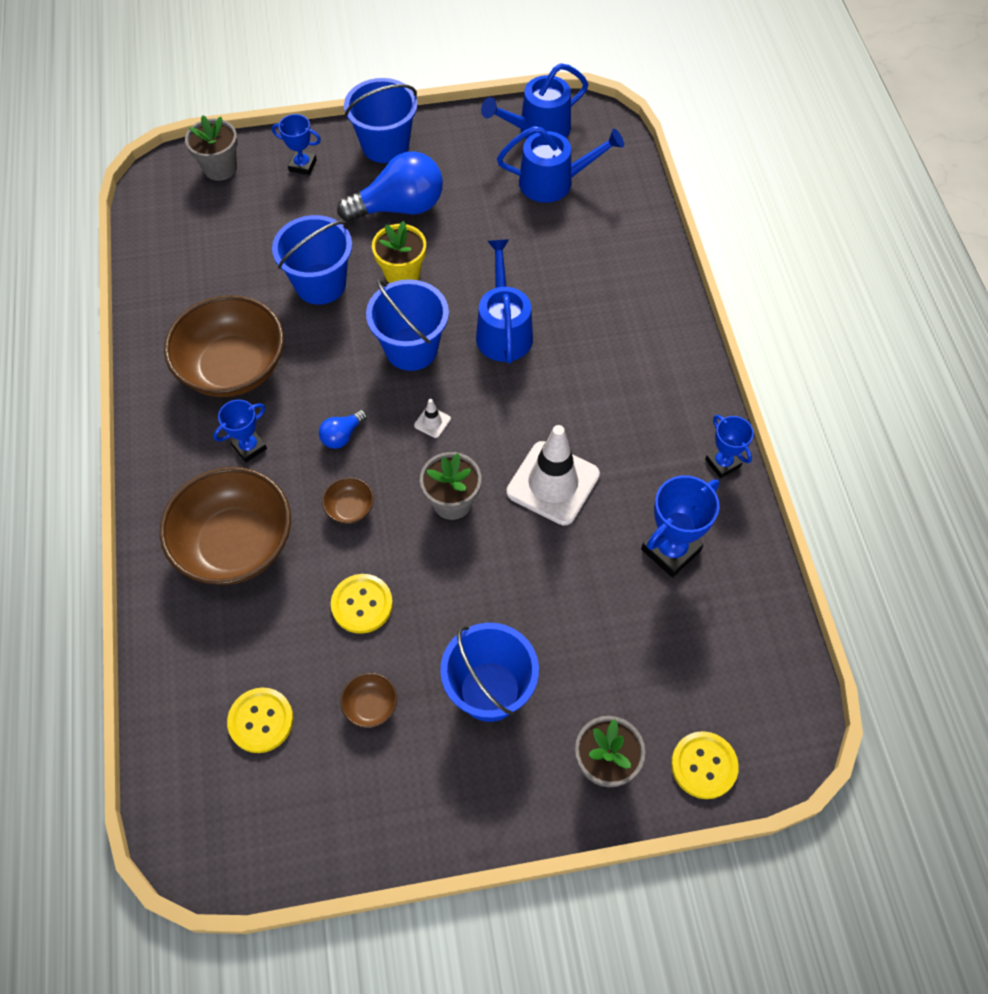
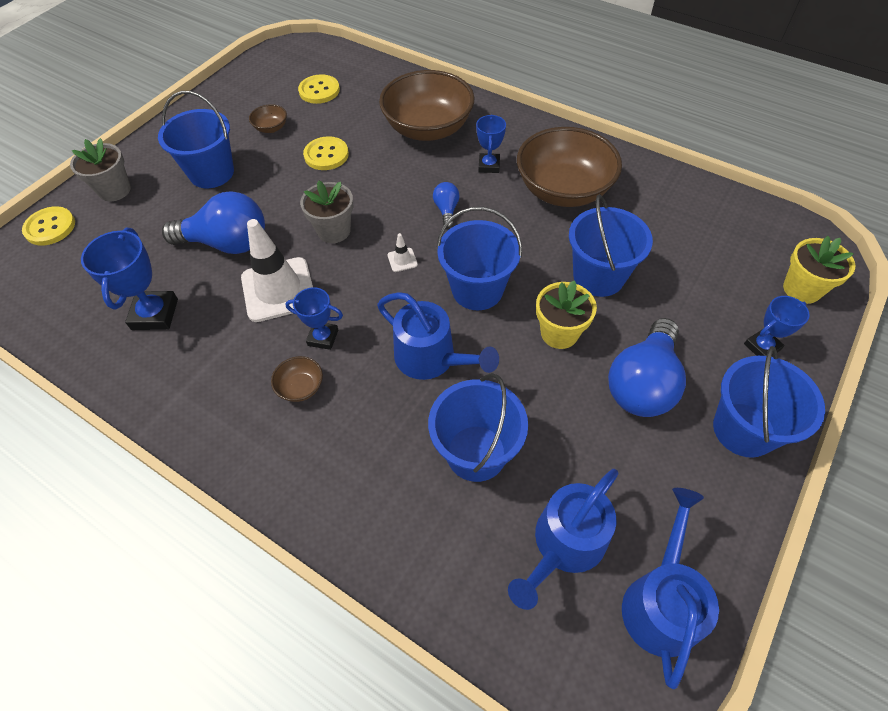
camera: 135 degrees right, 5 degrees down
(220, 168) = (802, 289): grey flower pot -> yellow flower pot
(350, 508) = (390, 184): brown bowl -> brown bowl (301, 387)
(545, 256) = (476, 453): none -> blue bucket
(552, 575) = (227, 243): none -> blue light bulb
(722, 463) = (157, 403): blue trophy -> blue trophy (323, 338)

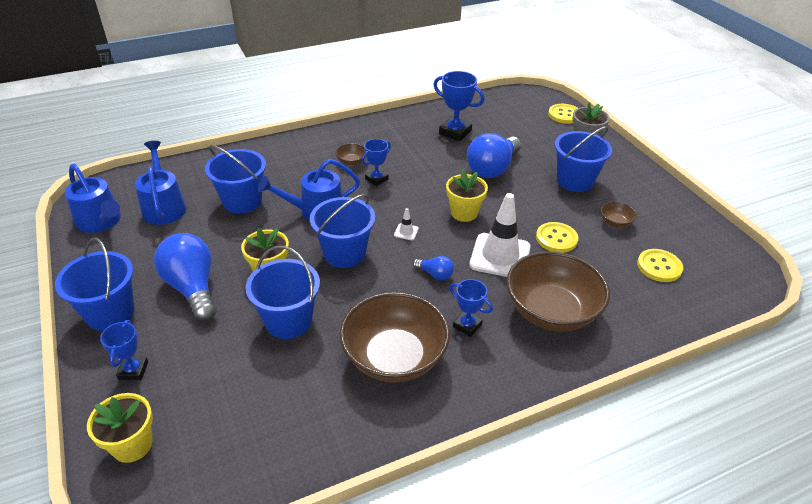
camera: 120 degrees right, 15 degrees down
(278, 289) = (431, 175): white traffic cone -> white traffic cone (500, 256)
(334, 231) = (464, 213): grey flower pot -> yellow flower pot

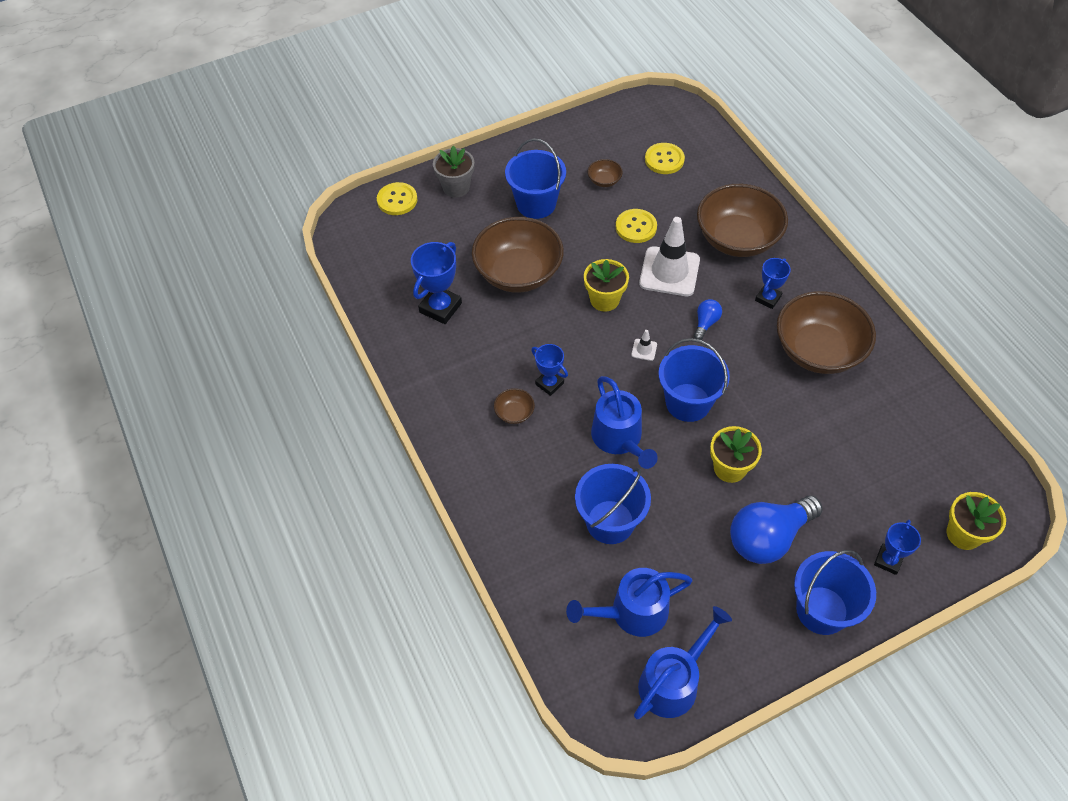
camera: 90 degrees left, 15 degrees up
(133, 370) = (888, 560): blue trophy -> blue trophy turned 60 degrees counterclockwise
(288, 321) = (794, 439): blue bucket -> none
(492, 168) = (518, 273): blue light bulb -> brown bowl

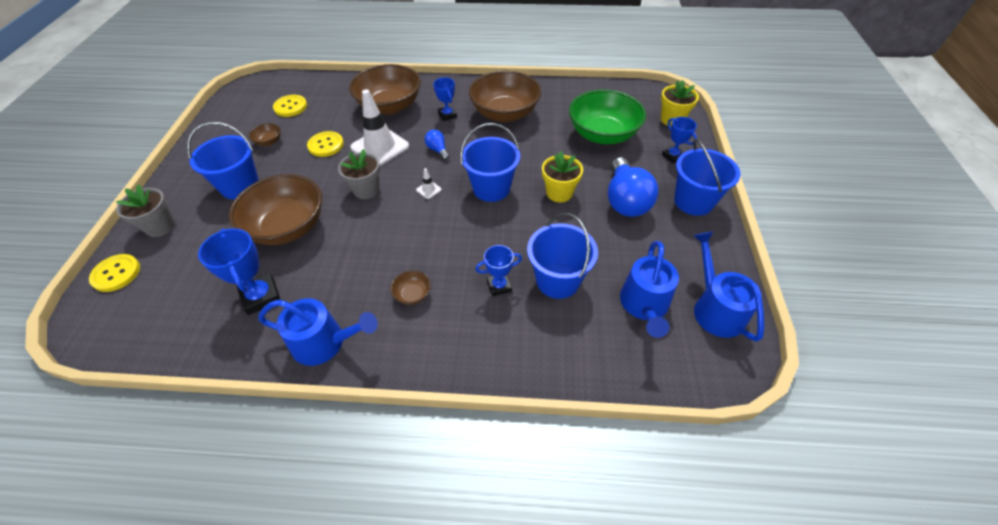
camera: 60 degrees left, 5 degrees down
(549, 384) = (406, 258): blue trophy -> blue trophy (499, 286)
(604, 299) = (366, 190): yellow flower pot -> grey flower pot
(619, 438) = (490, 239): blue watering can -> blue watering can (324, 343)
(865, 468) = (602, 134): none -> green bowl

